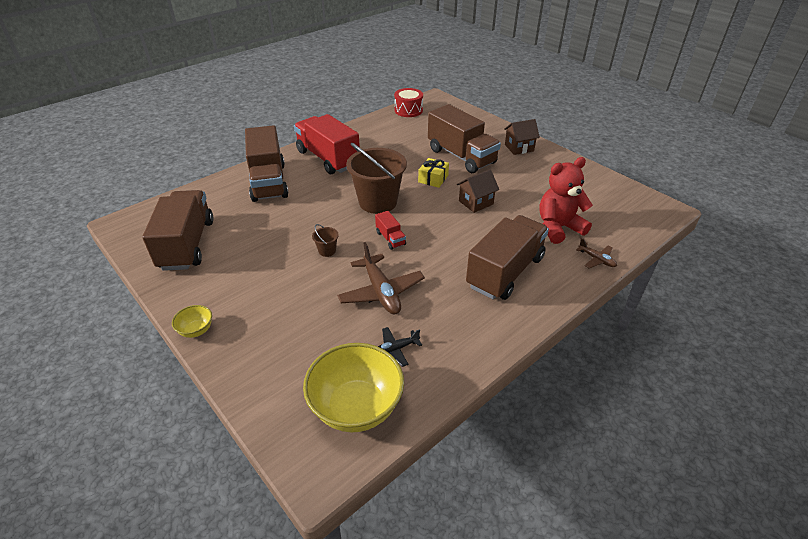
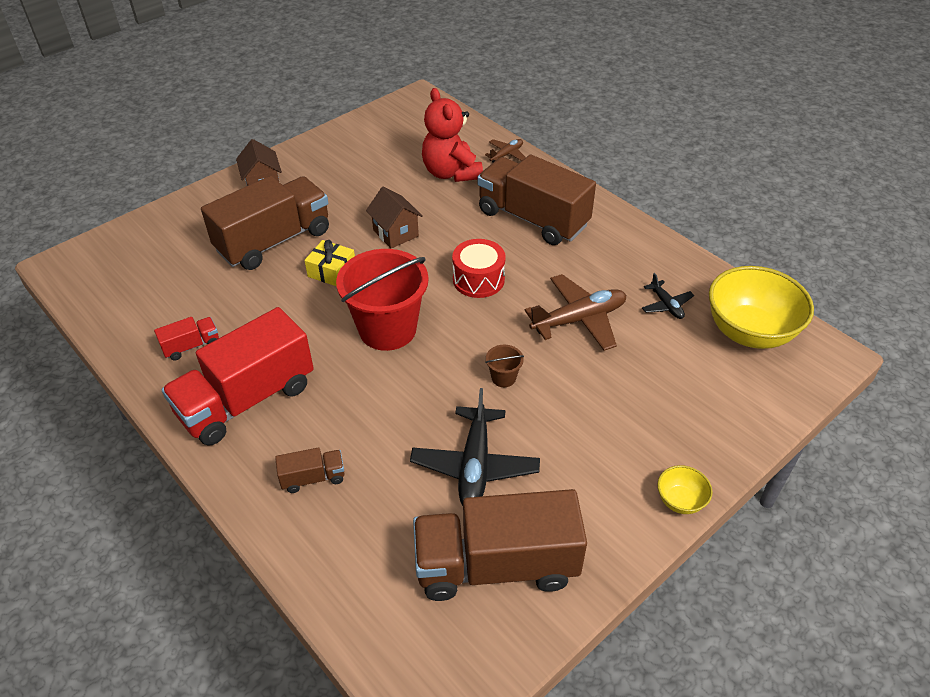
camera: 90 degrees left, 5 degrees up
(258, 237) = (475, 465): none -> black plane
(268, 182) = (313, 478): brown truck -> brown truck, size x0.43
(378, 202) = (387, 329): brown bucket -> red bucket
(390, 238) = (474, 313): red truck -> red truck (191, 346)
(408, 110) = (97, 298): red drum -> red drum (478, 279)

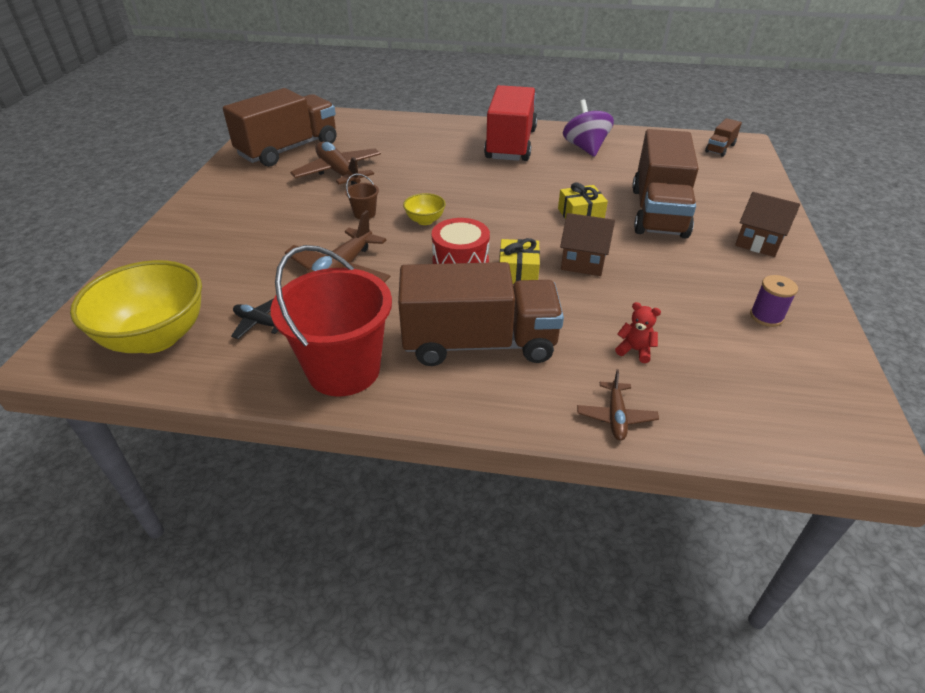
camera: 140 degrees right, 5 degrees down
(191, 346) = (585, 148): red truck -> purple spinning top
(313, 478) = (425, 137): brown truck -> brown truck (720, 148)
(352, 151) = (766, 316): none -> purple spool
(387, 329) = (483, 203): red bucket -> red bucket (344, 370)
(449, 250) = (518, 272): none -> yellow gift
(451, 173) = (635, 350): red teddy bear -> red teddy bear, size x0.42
(475, 465) = (339, 173): black plane -> brown plane
(680, 501) = (186, 207): yellow bowl -> yellow bowl (425, 220)

